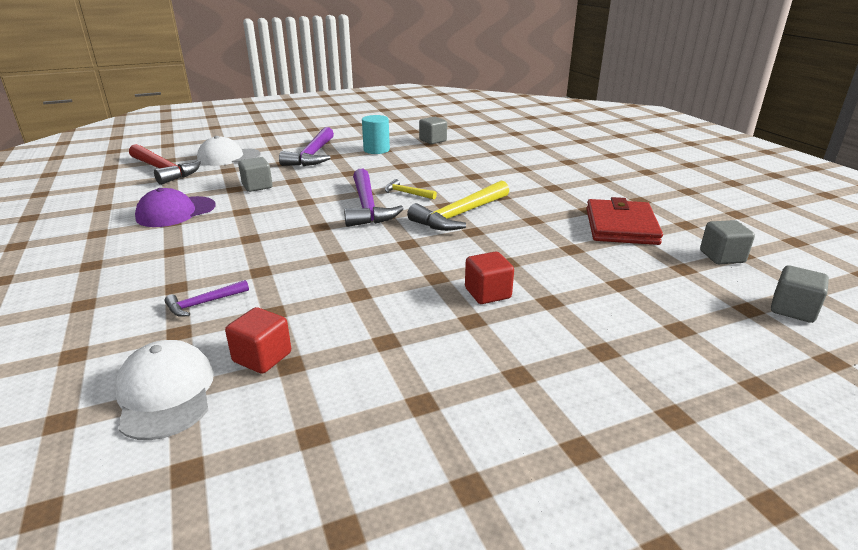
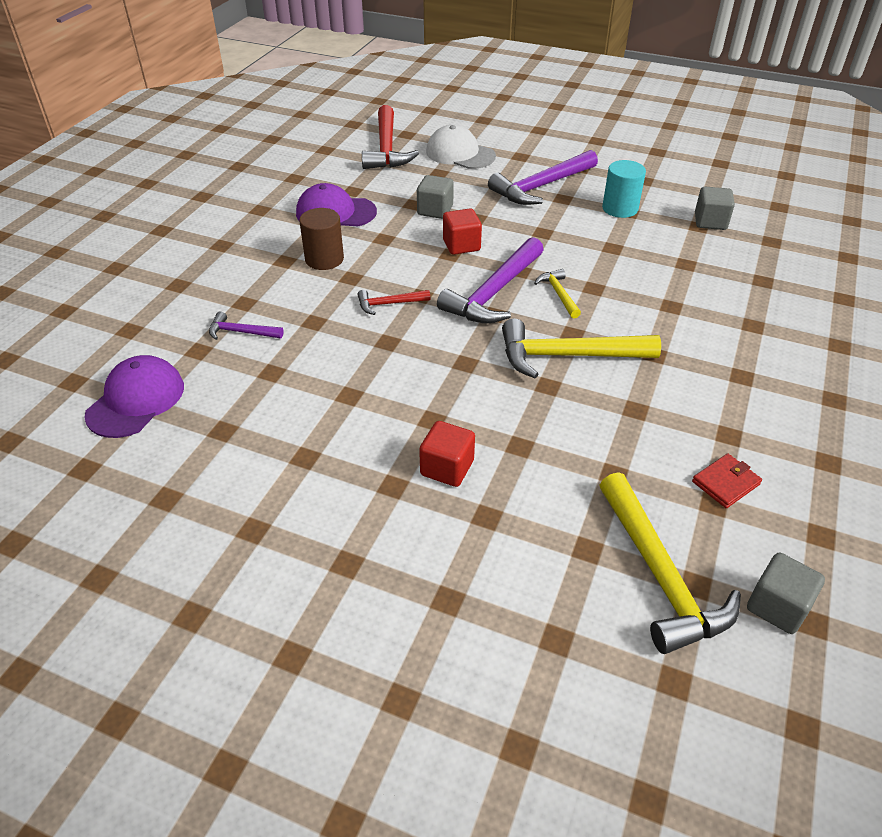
camera: 45 degrees right, 15 degrees up
(166, 393) = (136, 400): white cap -> purple cap
(209, 237) = (324, 259): none -> brown cylinder
(262, 357) = (215, 411): red cube -> red cube (461, 245)
(304, 239) = (389, 304): none -> red hammer
(621, 226) = (725, 483): red wallet -> red wallet, size x0.48
(665, 274) = (659, 575): none -> yellow hammer
(792, 310) = (726, 725): grey cube -> none

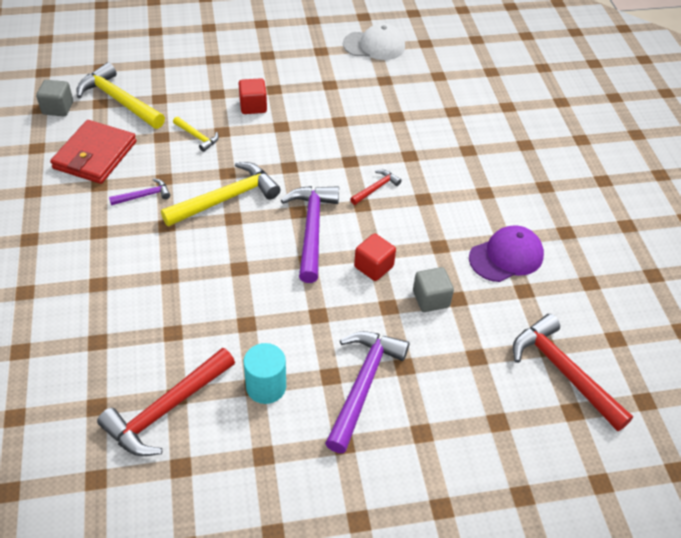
camera: 145 degrees right, 5 degrees up
(136, 400) = (446, 76): purple cap -> none
(241, 332) = (443, 131): purple hammer -> purple hammer (144, 196)
(324, 259) = (460, 206): brown cylinder -> none
(460, 154) = (485, 402): white cap -> white cap (374, 45)
(558, 294) = (263, 249): yellow hammer -> yellow hammer (197, 137)
(710, 222) = (166, 409): grey cube -> red hammer
(725, 483) = (95, 155): red wallet -> red wallet, size x2.07

